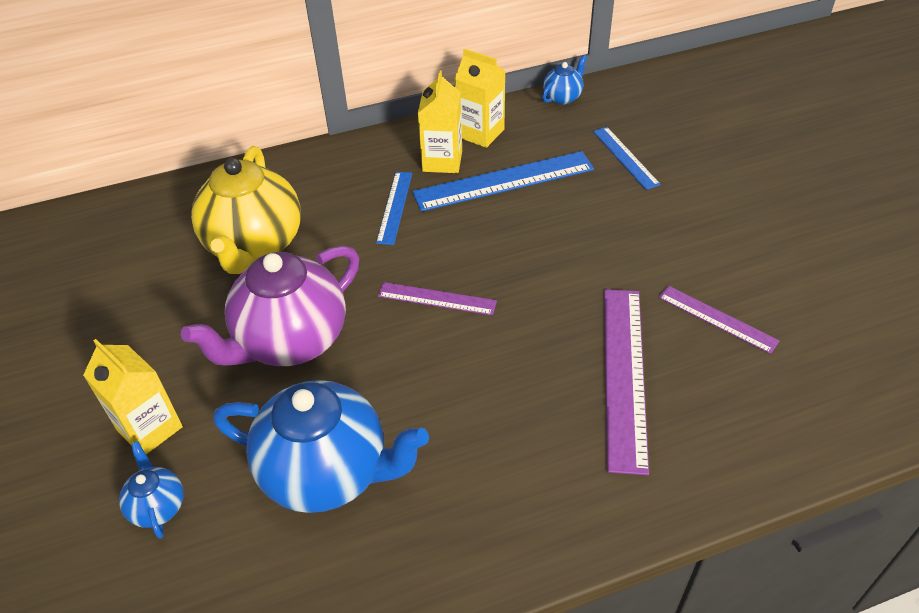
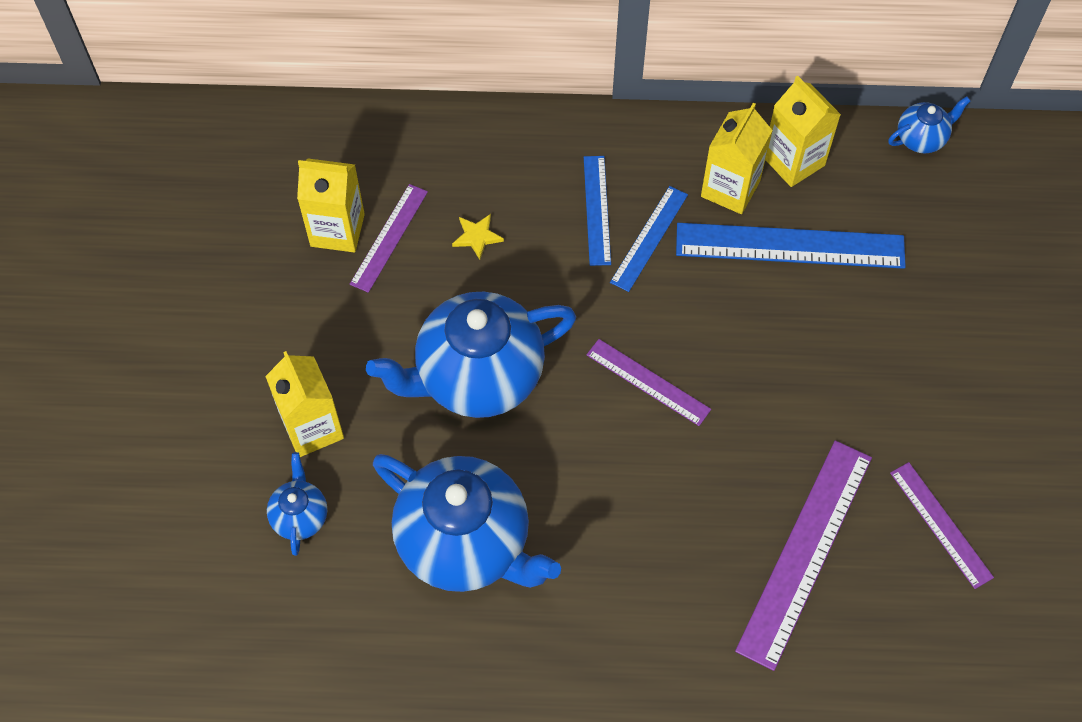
camera: 20 degrees right, 15 degrees up
(131, 276) = (337, 230): none -> yellow carton
(179, 268) = (389, 237): none -> purple ruler
(255, 246) = (477, 237): yellow teapot -> yellow star
(290, 341) = (477, 377): purple teapot -> blue teapot
(625, 157) = (952, 263): blue ruler -> blue ruler (597, 210)

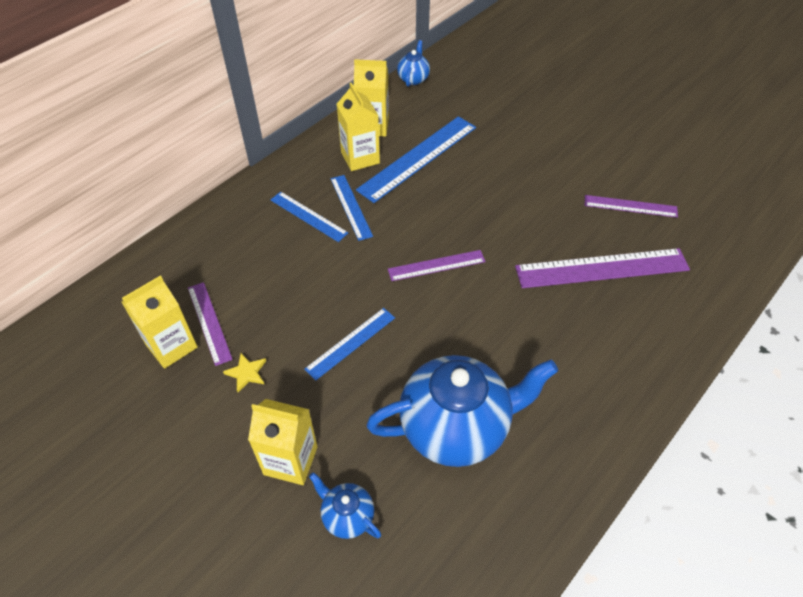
camera: 50 degrees left, 10 degrees down
(477, 237) = (261, 279): yellow star -> yellow star (246, 373)
(477, 377) = (350, 343): blue teapot -> blue ruler
(805, 552) = (602, 268): purple ruler -> purple ruler turned 75 degrees counterclockwise

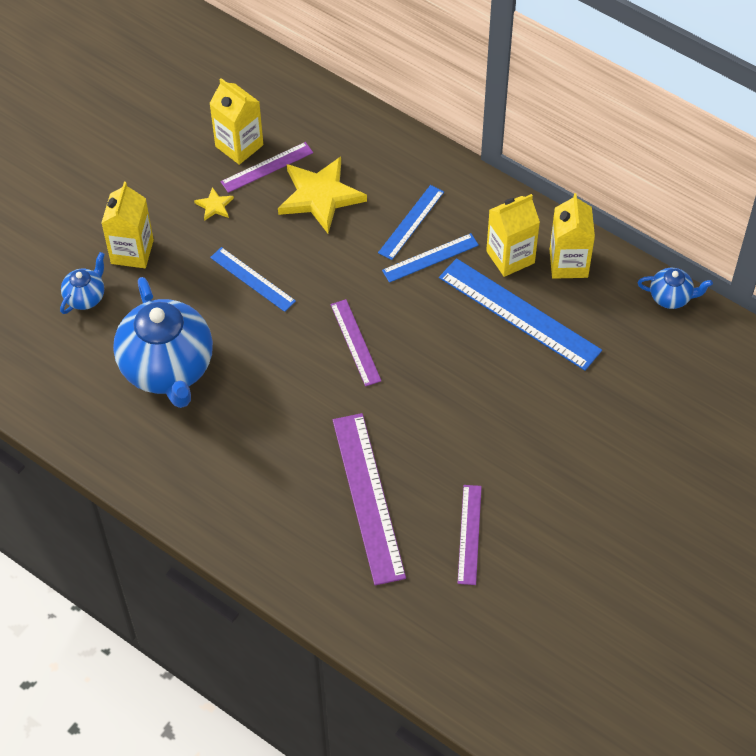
camera: 85 degrees right, 5 degrees up
(260, 280) = (320, 196): none -> yellow star

